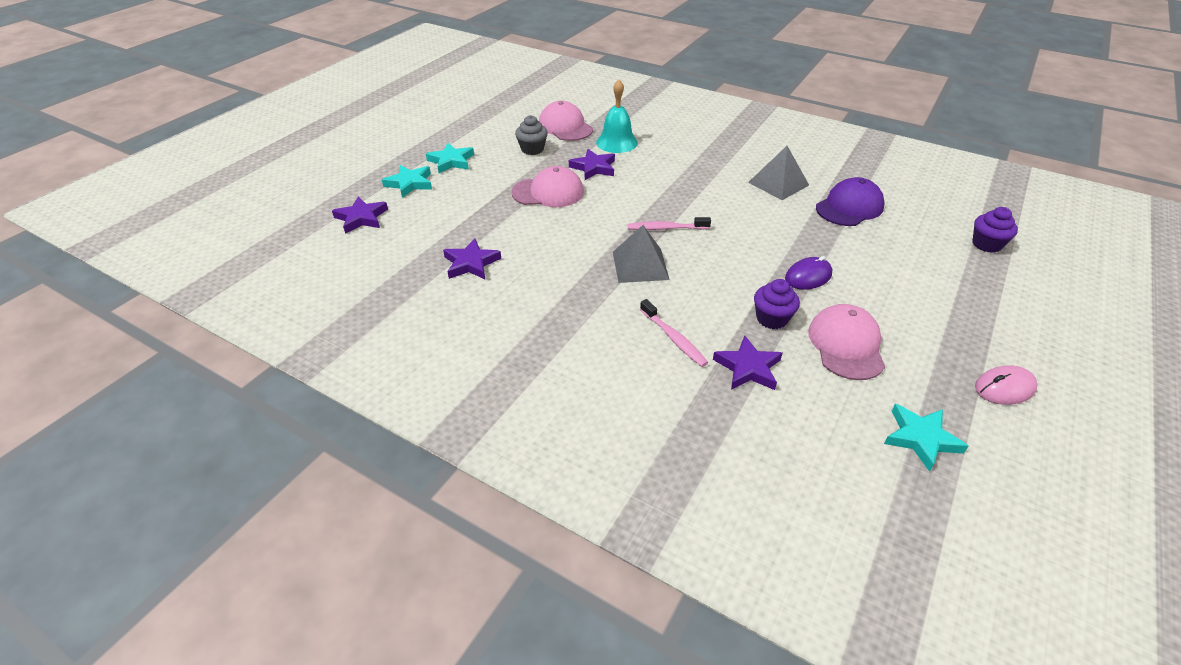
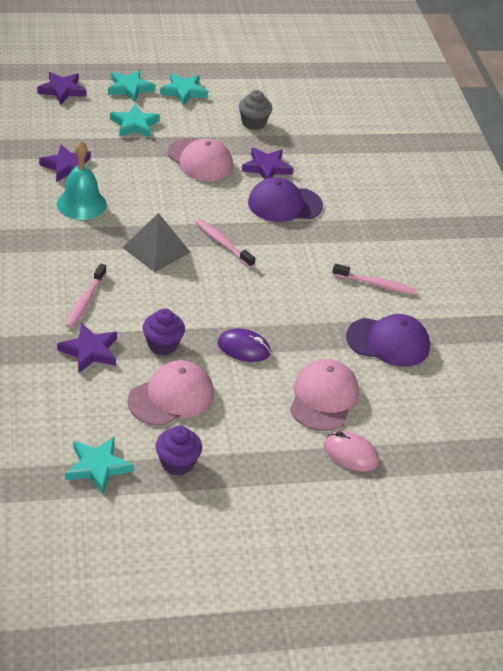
camera: 45 degrees right, 0 degrees up
(461, 202) = (134, 125): none -> turquoise star
(565, 127) = (313, 123): pink cap -> pink cap (323, 398)
(617, 142) = (325, 163): turquoise bell -> turquoise bell (81, 204)
(646, 179) = (284, 204): none -> purple cap
(778, 183) = (376, 284): grey pyramid -> pink toothbrush
(986, 244) = (429, 452): purple cupcake -> purple cupcake (177, 463)
(1004, 388) = (207, 504): pink mouse -> pink mouse (350, 454)

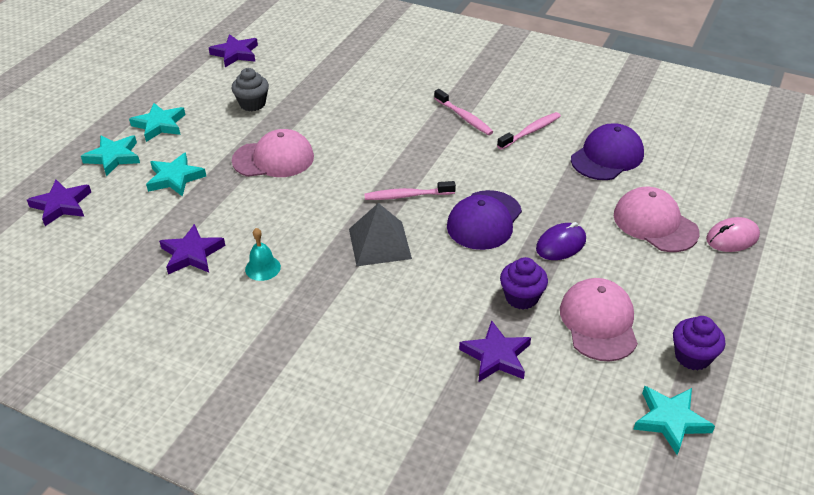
camera: 50 degrees left, 0 degrees up
(81, 204) = (262, 268): turquoise bell -> turquoise bell, size x0.59
(85, 301) = (417, 328): pink toothbrush -> pink toothbrush (464, 117)
(267, 168) = (324, 124): purple star -> purple star (235, 53)
(284, 204) = (384, 135): purple cap -> purple cap (484, 220)

